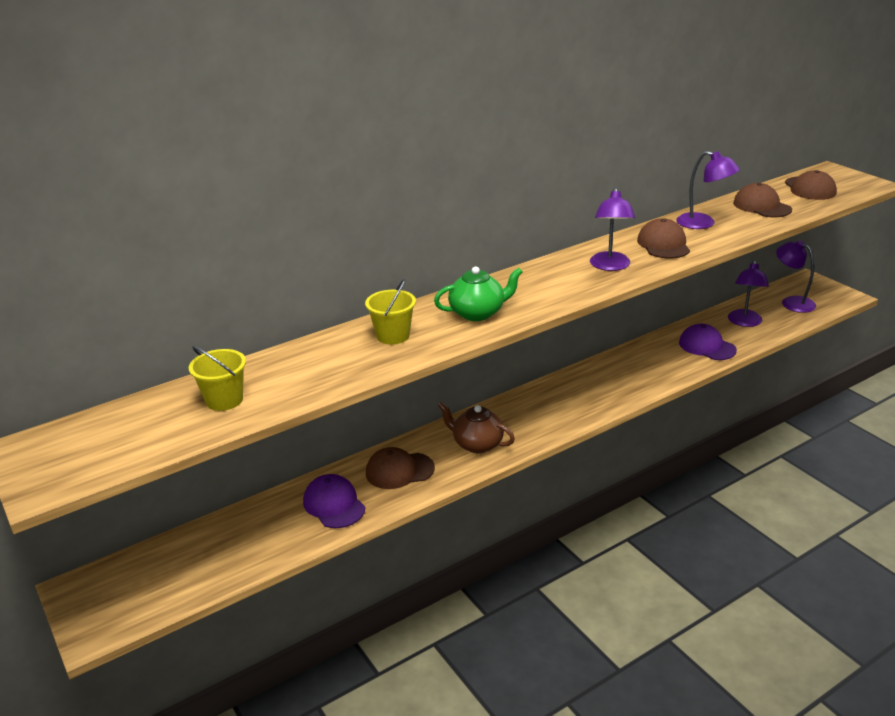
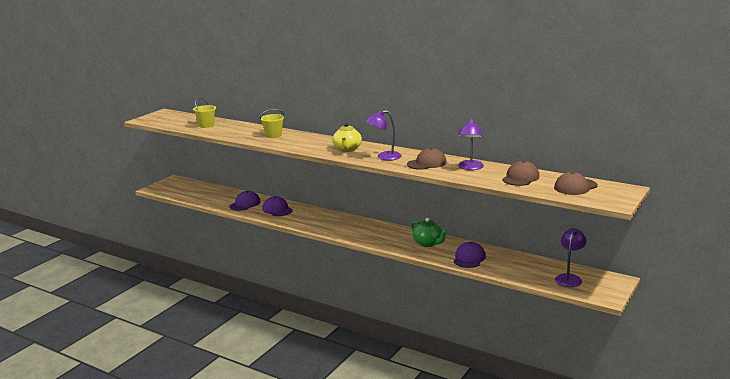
camera: 65 degrees right, 10 degrees down
(399, 470) = (277, 209): brown cap -> purple cap
(477, 444) = (310, 220): brown teapot -> none
(478, 313) = (306, 143): green teapot -> green teapot (428, 243)
(545, 286) = (347, 149): none -> yellow teapot
(744, 322) = (516, 265): purple lamp -> none

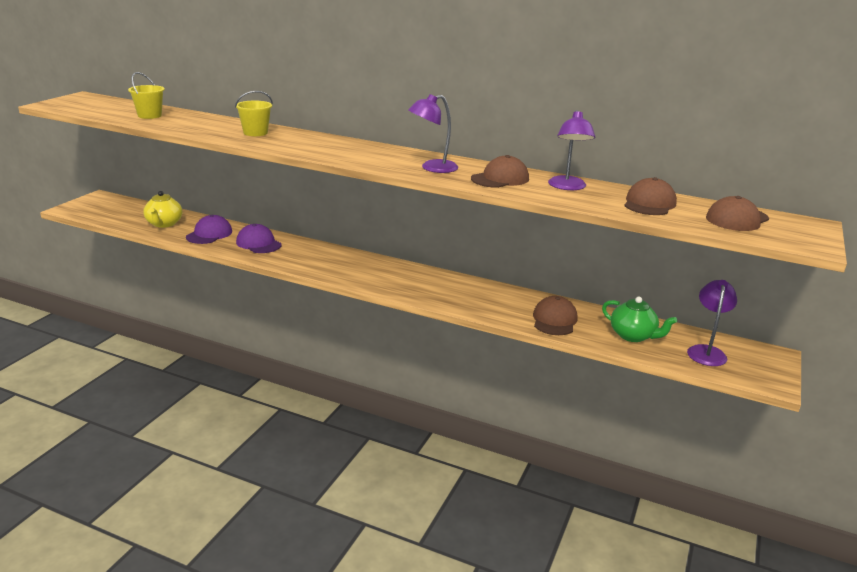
camera: 10 degrees left, 5 degrees up
(347, 149) = (373, 155): yellow teapot -> yellow teapot (164, 224)
(428, 243) = (489, 297): green teapot -> green teapot (633, 336)
(469, 258) = (554, 320): purple cap -> brown cap

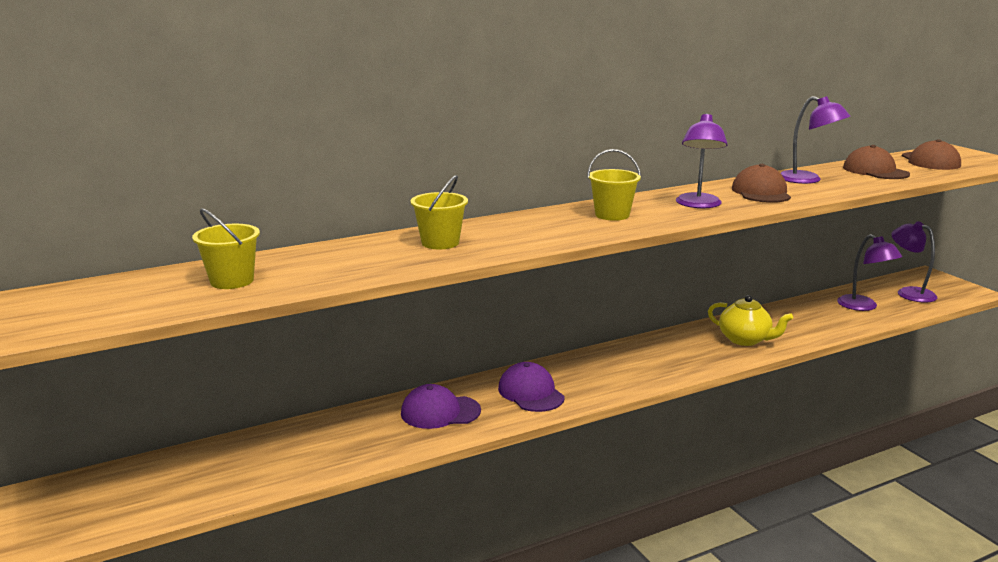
camera: 50 degrees left, 5 degrees down
(164, 224) = (262, 464): yellow teapot -> yellow teapot (745, 340)
(209, 234) = (357, 438): purple cap -> purple cap (531, 393)
(369, 153) = (612, 215): none -> yellow bucket
(554, 320) = (809, 324): brown cap -> none
(633, 336) = (863, 306): green teapot -> purple lamp

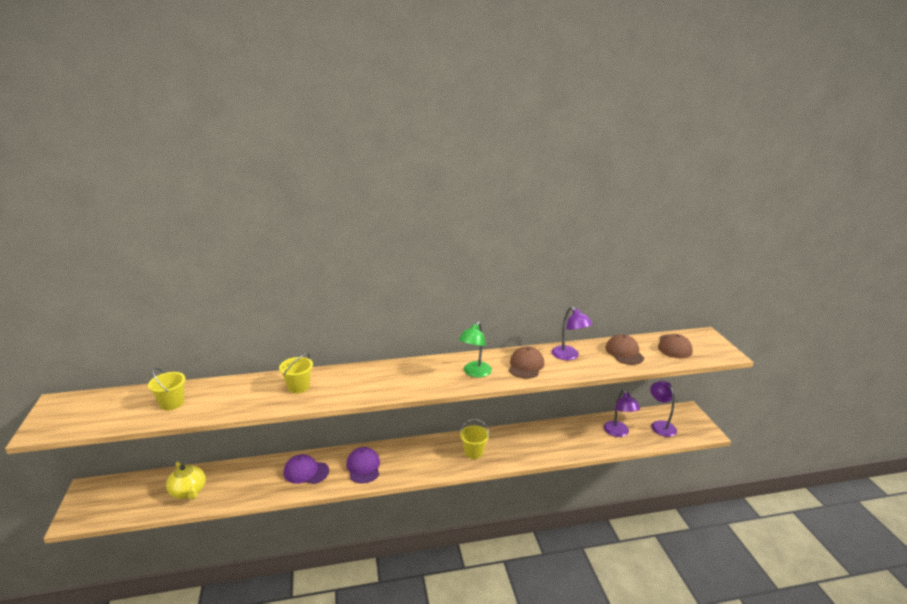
camera: 15 degrees right, 5 degrees up
(612, 215) = (414, 375): yellow bucket -> yellow bucket (474, 452)
(698, 205) = (474, 373): purple lamp -> green lamp
(745, 340) = (519, 448): yellow teapot -> yellow teapot (188, 492)

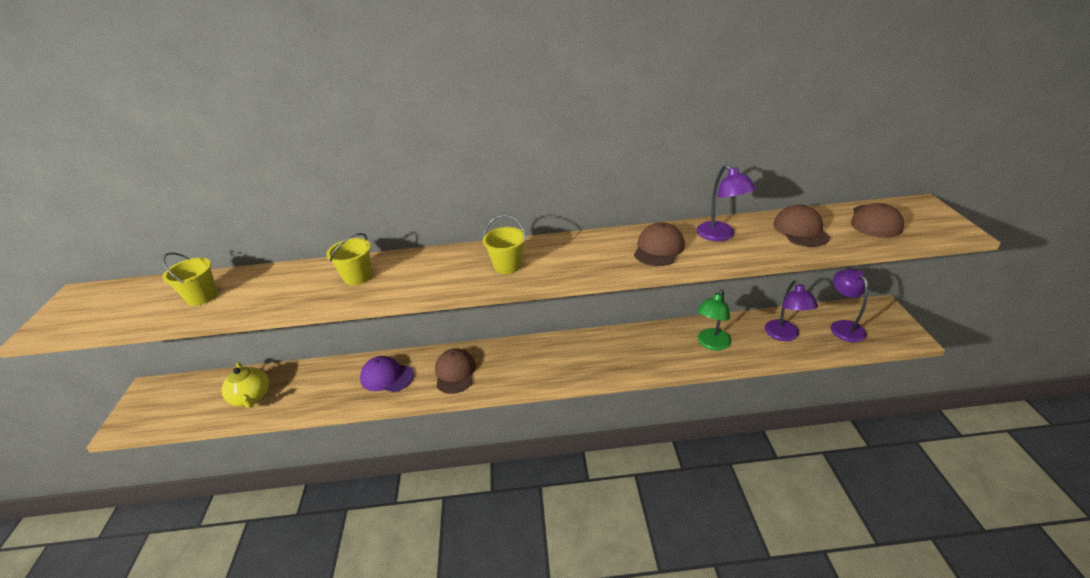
camera: 10 degrees right, 10 degrees up
(363, 467) = (455, 373): purple cap -> brown cap
(474, 373) = (587, 258): green lamp -> green lamp (711, 344)
(474, 452) = (592, 357): yellow bucket -> yellow bucket (507, 266)

